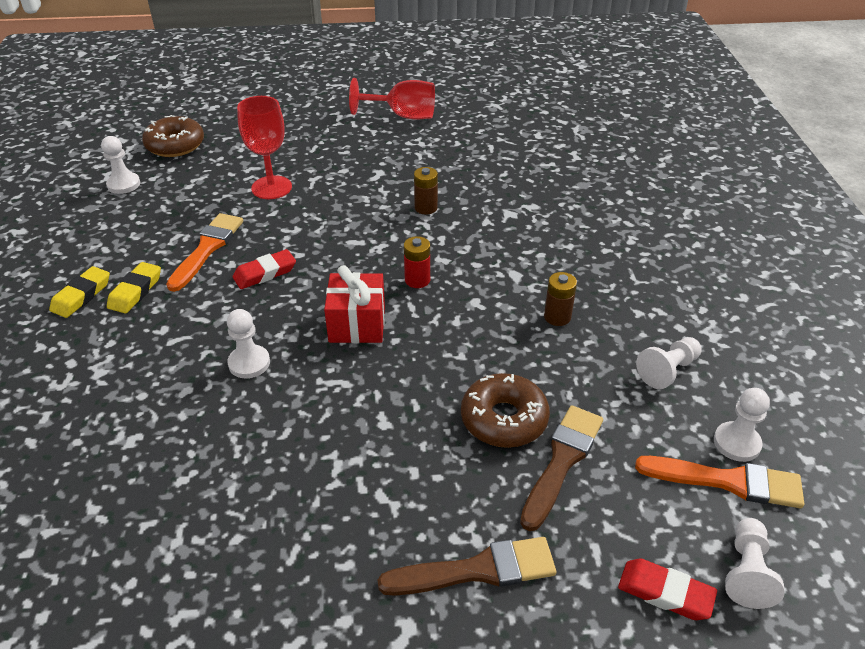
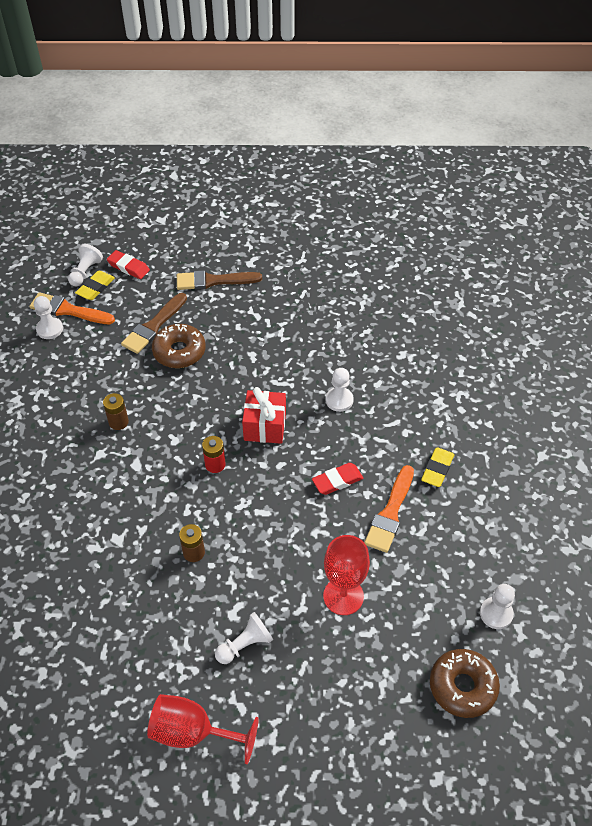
camera: 175 degrees left, 10 degrees up
(81, 296) = (478, 468): yellow eraser -> yellow eraser (95, 288)
(667, 370) = (63, 375): white pawn -> white pawn (245, 644)

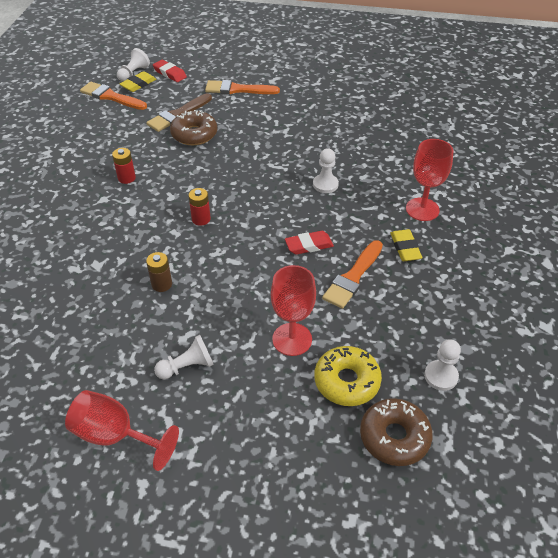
camera: 10 degrees right, 5 degrees down
(50, 329) = (91, 107): white pawn -> none
(118, 422) = (126, 178): brown battery -> red battery
(213, 281) = (238, 89): brown brush -> orange brush
(265, 426) = (253, 196): red gift -> none
(406, 634) = (346, 381): none -> yellow donut
(437, 469) = (405, 248): yellow eraser -> yellow eraser turned 45 degrees counterclockwise
(447, 418) = (422, 209): none -> red goblet

